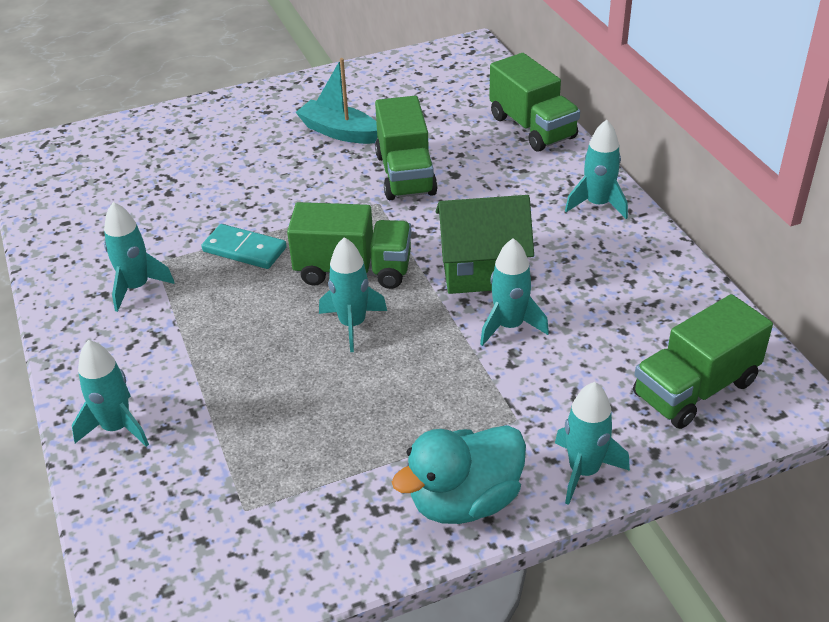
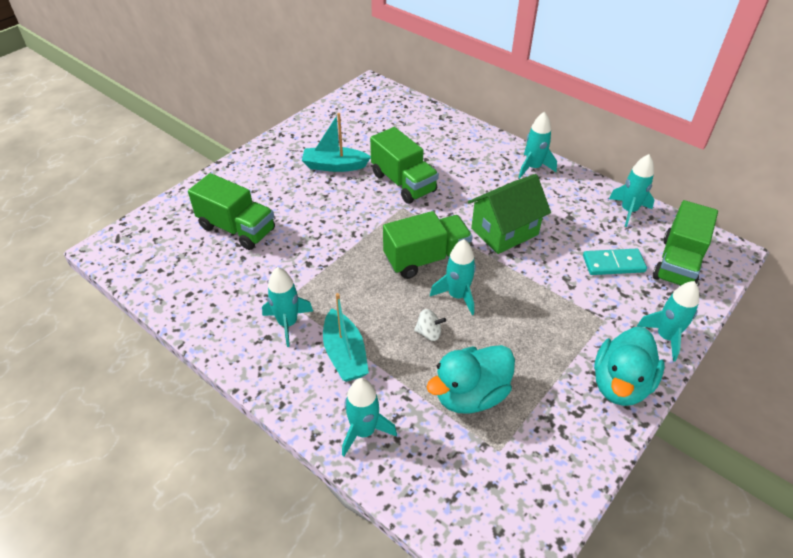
camera: 30 degrees left, 5 degrees up
(167, 341) = (345, 354): none -> turquoise boat
(244, 249) = (341, 269): turquoise domino -> turquoise domino (613, 264)
(266, 438) = (470, 395): none -> turquoise duck
(281, 353) = (429, 333): none -> white spinning top
(509, 326) = (550, 262): turquoise rocket -> turquoise rocket (628, 211)
(532, 127) = (454, 129): green truck -> green truck (237, 229)

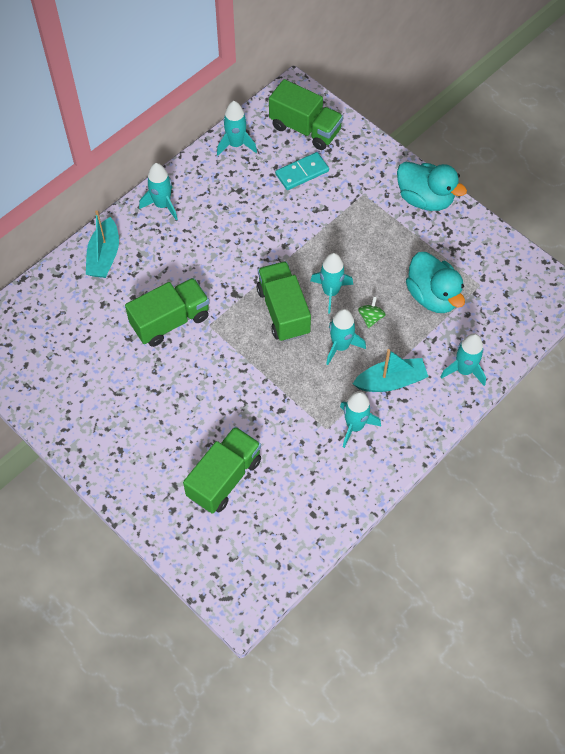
camera: 85 degrees left, 15 degrees up
(334, 166) = (131, 385): turquoise boat -> turquoise boat (104, 256)
(429, 333) = (371, 318): white spinning top -> green spinning top
(504, 231) = (253, 244): green house -> none
(613, 264) = (302, 172): turquoise domino -> turquoise domino turned 60 degrees clockwise
(665, 337) = (382, 159): turquoise rocket -> turquoise rocket (341, 346)

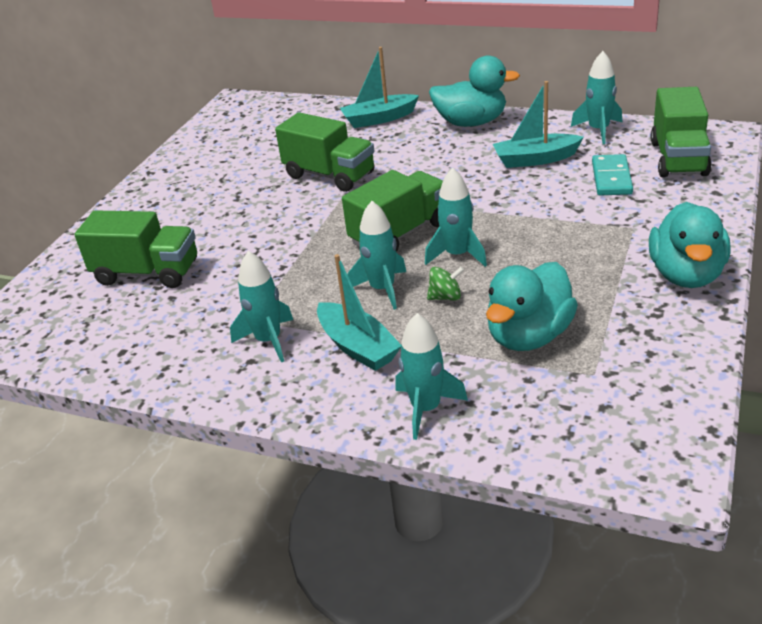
camera: 70 degrees right, 25 degrees down
(162, 205) = (471, 123): turquoise rocket -> turquoise duck
(246, 197) = (535, 159): none -> turquoise boat
(302, 172) = (611, 178): turquoise domino -> turquoise domino turned 60 degrees clockwise

